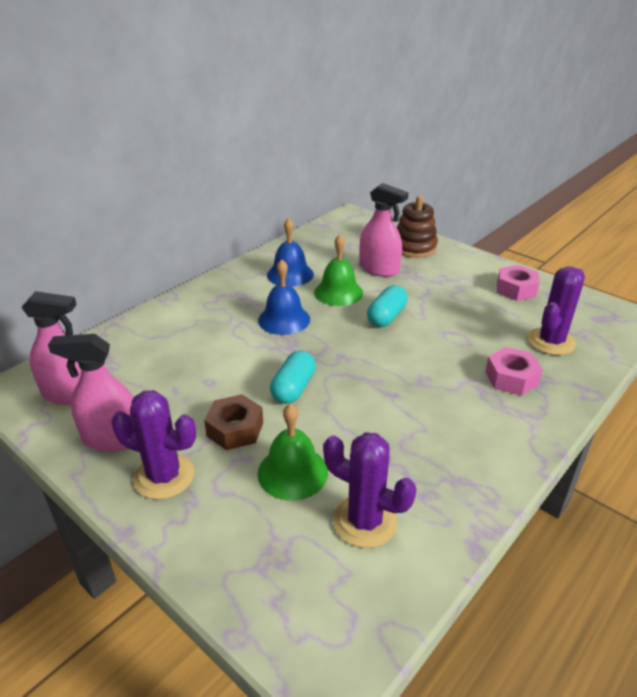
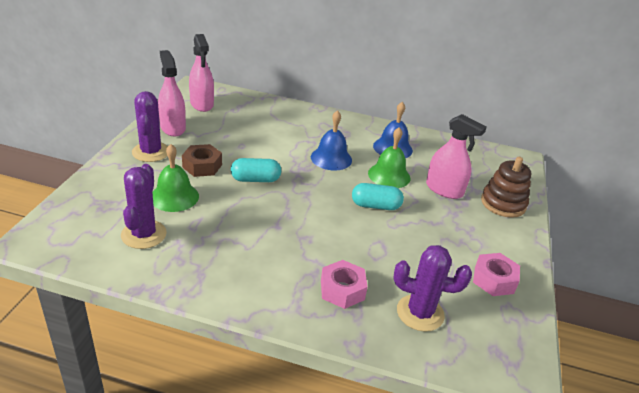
camera: 60 degrees right, 0 degrees up
(379, 269) = (444, 189): pink spray bottle -> pink spray bottle turned 60 degrees counterclockwise

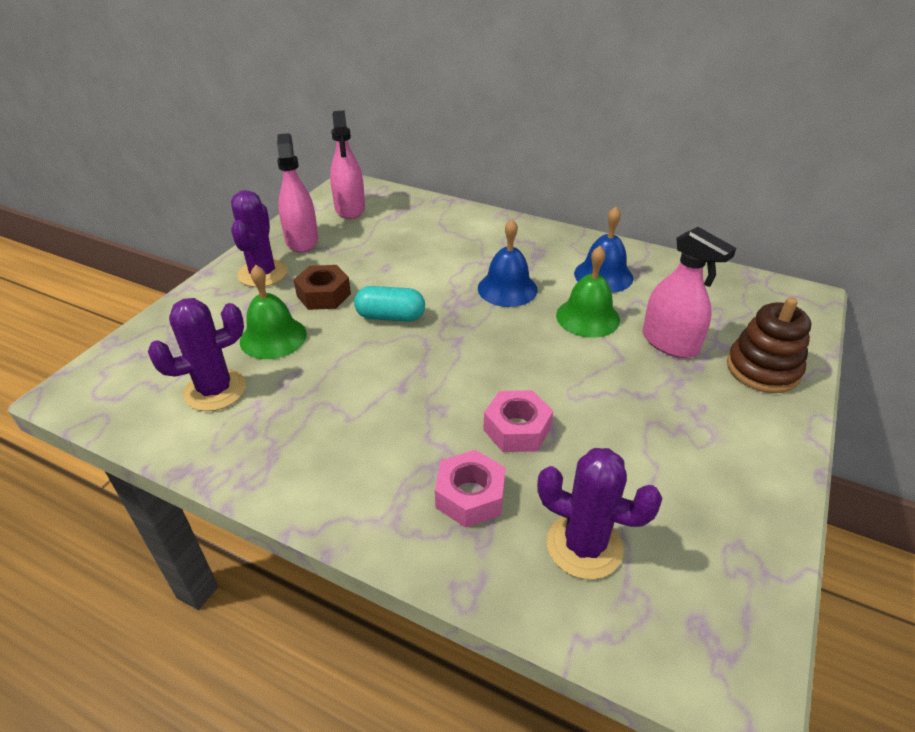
camera: 15 degrees right, 5 degrees up
(144, 234) = (215, 390): purple cactus -> purple cactus turned 45 degrees clockwise
(375, 206) = (555, 364): turquoise capsule -> none
(494, 280) = (721, 498): pink nut -> pink nut (517, 429)

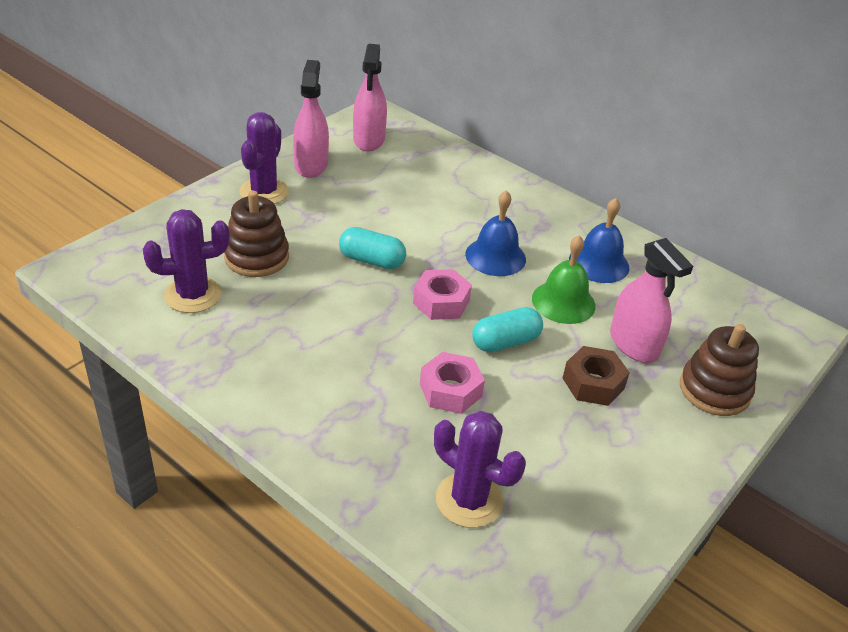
camera: 10 degrees right, 0 degrees up
(273, 337) = (256, 257): green bell -> brown stacking toy
(323, 295) = (315, 225): brown nut -> brown nut (593, 383)
(470, 496) = (386, 436): pink nut -> pink nut (441, 302)
(550, 367) = (505, 342): none -> turquoise capsule

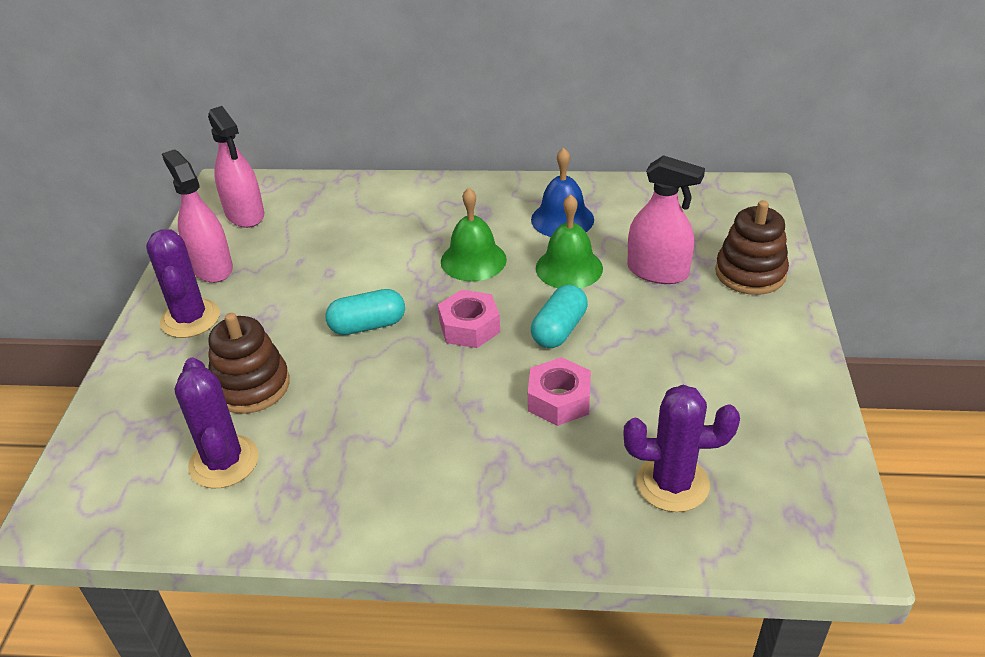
camera: 30 degrees left, 0 degrees up
(193, 295) = (224, 462): purple cactus -> purple cactus turned 60 degrees counterclockwise
(495, 256) = (473, 260): blue bell -> green bell
(593, 383) = (661, 322): brown nut -> none

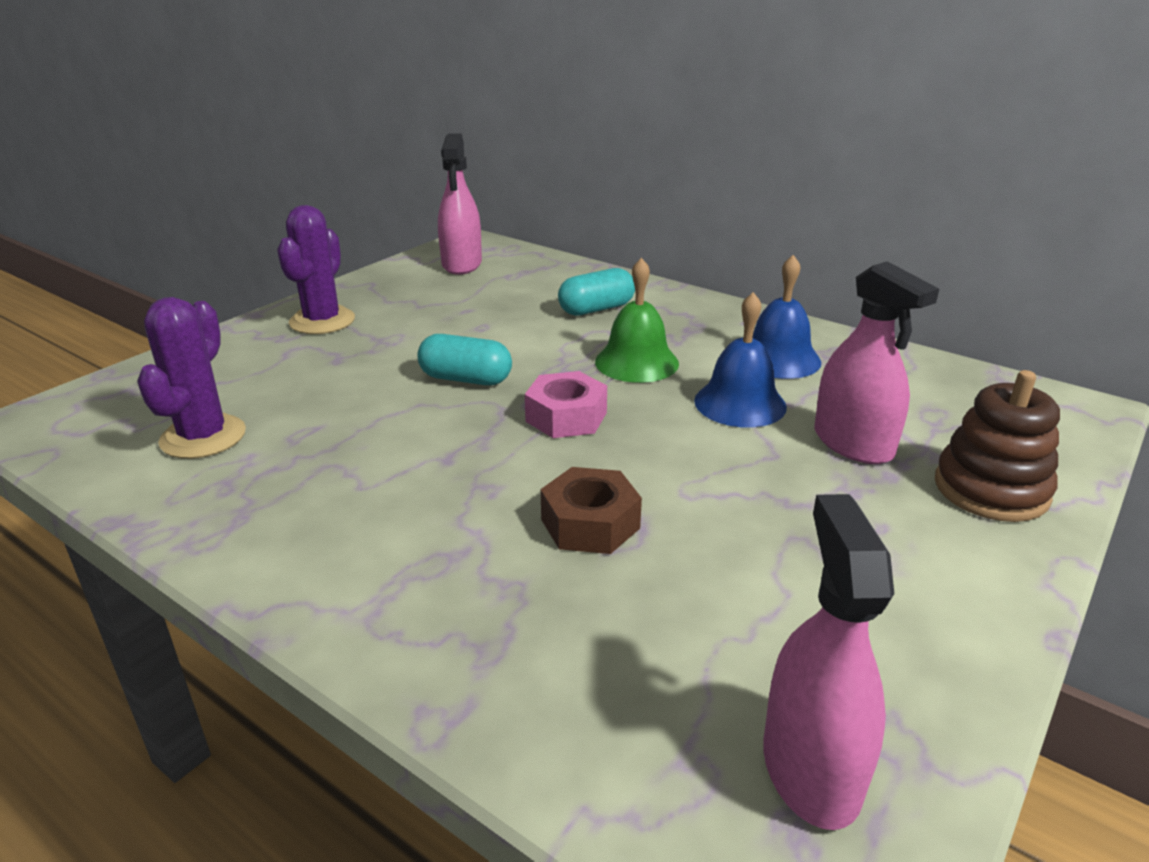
camera: 30 degrees right, 10 degrees down
(211, 267) = (387, 291): pink spray bottle -> pink spray bottle (811, 768)
(251, 386) = (303, 388): brown stacking toy -> none
(559, 330) = (665, 456): turquoise capsule -> turquoise capsule (596, 309)
(559, 400) = (590, 523): pink nut -> brown nut
(569, 268) = (740, 403): green bell -> blue bell
(672, 483) = (638, 684): purple cactus -> none

